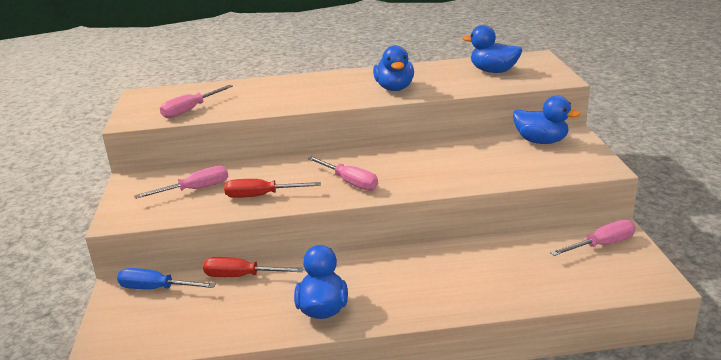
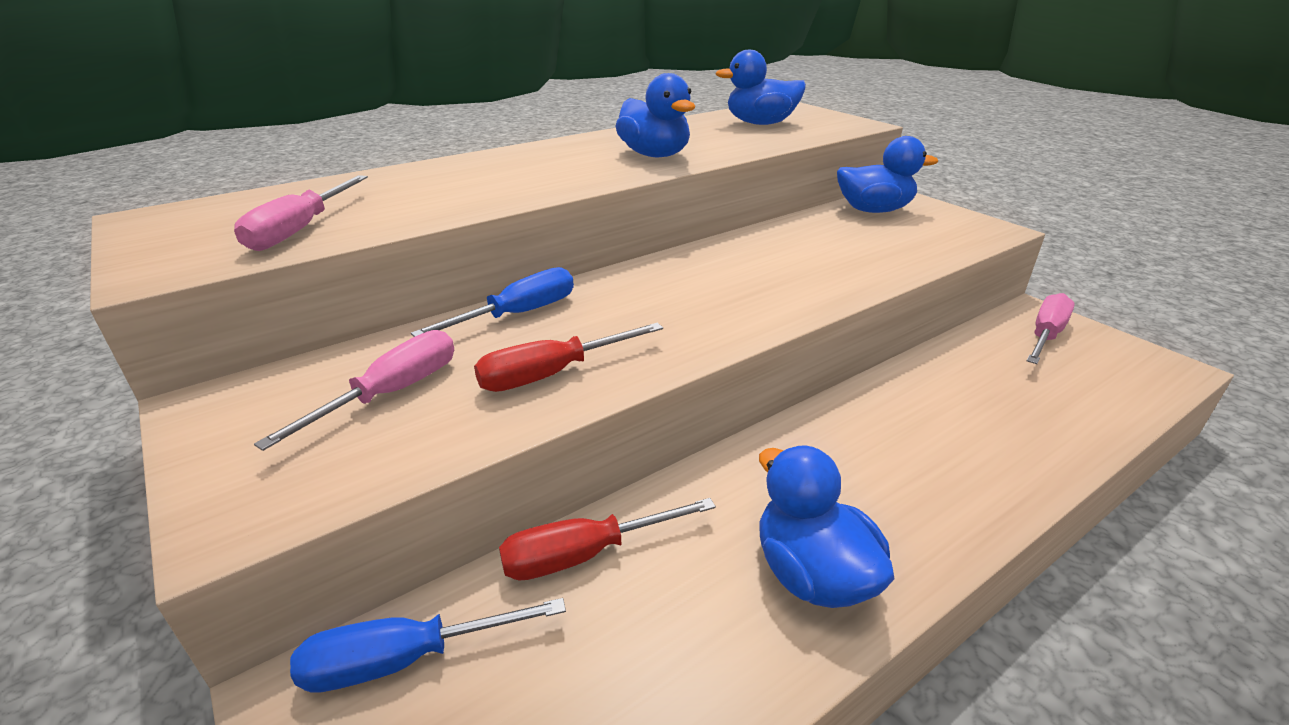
camera: 30 degrees left, 5 degrees up
(273, 166) = (518, 314): none -> blue screwdriver
(350, 182) = (688, 314): pink screwdriver -> none

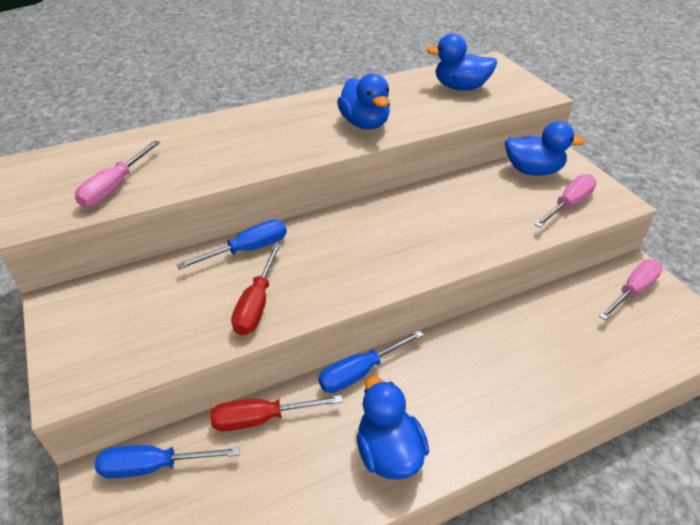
camera: 10 degrees right, 10 degrees up
(391, 393) = (160, 307): pink screwdriver -> pink screwdriver (568, 204)
(552, 374) = (257, 304): red screwdriver -> red screwdriver turned 60 degrees counterclockwise
(723, 469) = (360, 372): none -> blue screwdriver

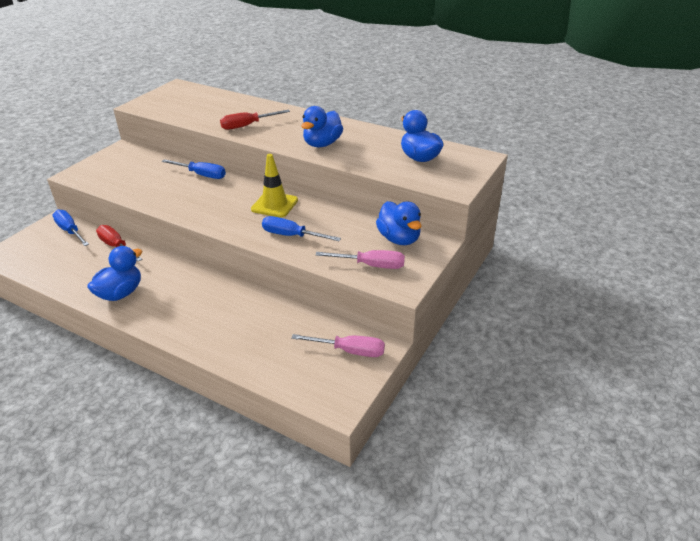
camera: 55 degrees right, 5 degrees down
(115, 187) = (180, 110): pink screwdriver -> none
(257, 304) = (161, 194): red screwdriver -> red screwdriver (247, 126)
(360, 372) = (171, 263): blue screwdriver -> blue screwdriver (291, 236)
(390, 219) = (274, 205): none -> yellow traffic cone

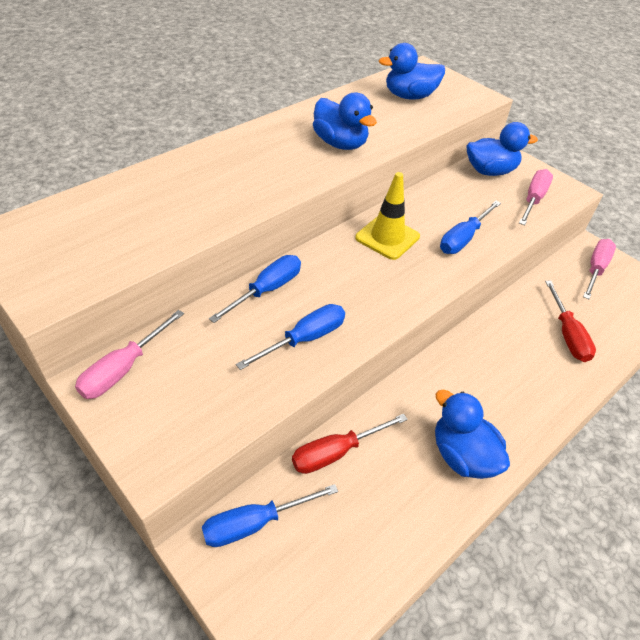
camera: 75 degrees left, 10 degrees up
(130, 153) = (123, 369): none -> pink screwdriver
(164, 193) = (304, 339): none -> blue screwdriver
(247, 126) = (241, 189): red screwdriver -> red screwdriver (567, 334)

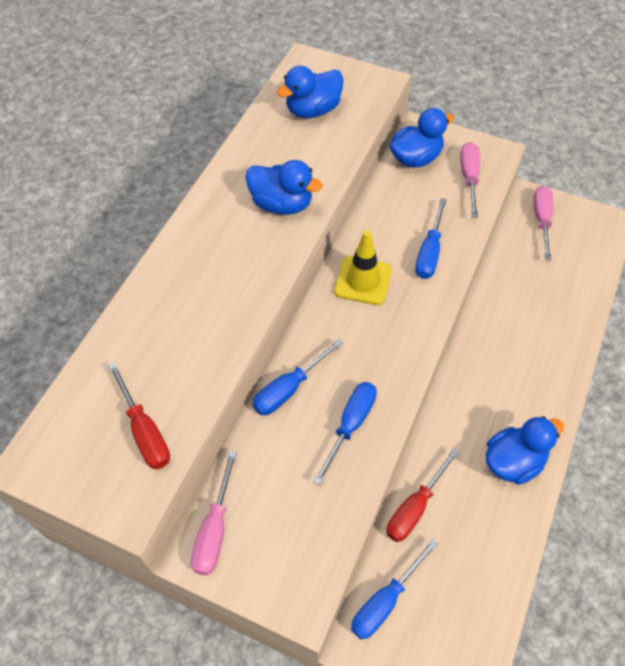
camera: 20 degrees left, 10 degrees up
(267, 290) = (289, 389): blue screwdriver -> blue screwdriver turned 150 degrees counterclockwise
(462, 455) = (513, 461): blue duck -> blue duck turned 120 degrees clockwise
(567, 334) = (546, 303): red screwdriver -> red screwdriver (145, 431)

